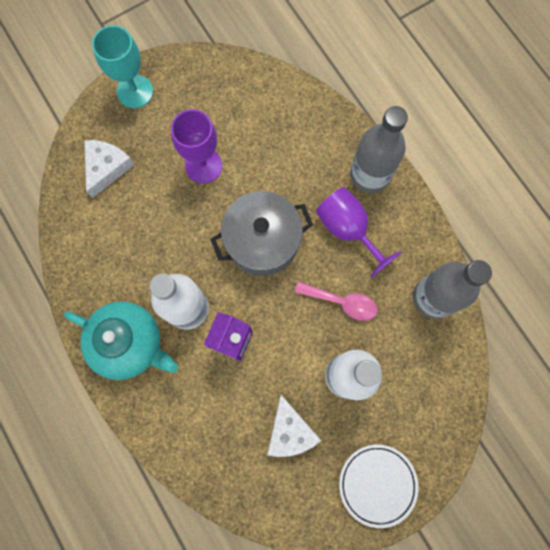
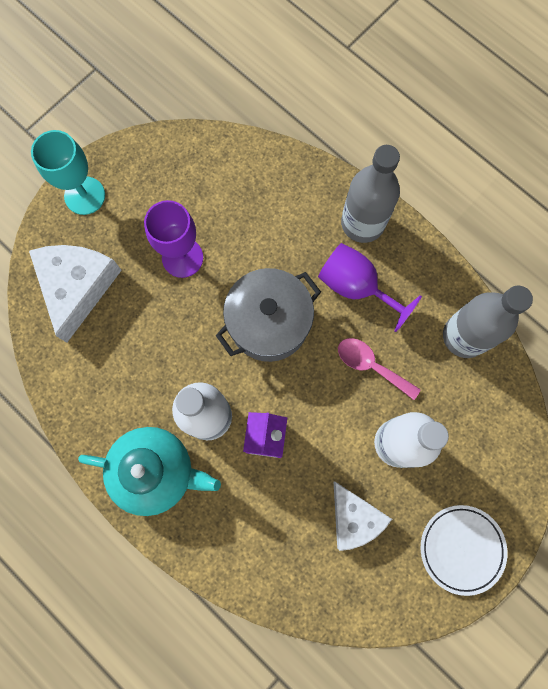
camera: 15 degrees left, 0 degrees up
(107, 167) = (77, 286): white cheese -> white cheese, size x1.50
(342, 302) = (371, 366): pink spoon -> pink spoon turned 150 degrees counterclockwise

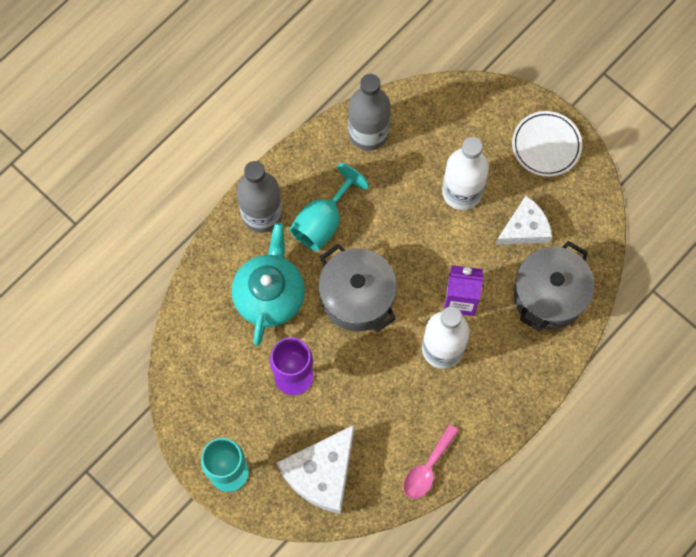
camera: 90 degrees left, 5 degrees down
(77, 286) = (321, 473): white cheese -> white cheese turned 60 degrees counterclockwise
(155, 471) = (491, 393): turquoise teapot -> turquoise teapot (269, 295)
(270, 544) = (549, 295): none -> grey pot
(356, 287) = (323, 221): purple goblet -> turquoise goblet
(371, 366) = (395, 211): pink spoon -> pink spoon (427, 468)

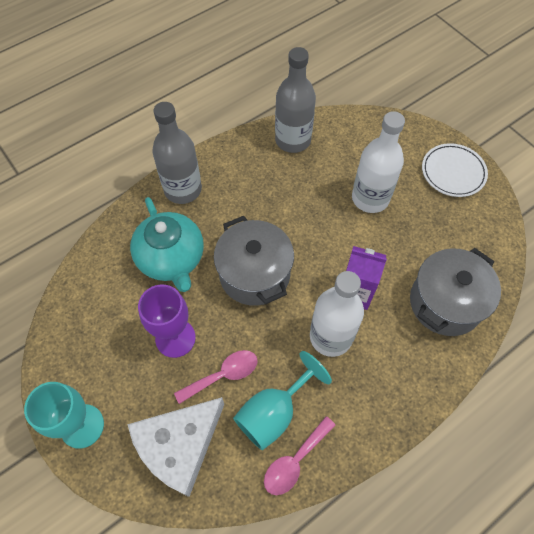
camera: 10 degrees right, 10 degrees down
(269, 295) = (171, 258): turquoise teapot -> turquoise teapot turned 135 degrees clockwise
(323, 221) = (237, 204): turquoise goblet -> turquoise goblet (274, 412)
(347, 403) = (223, 375): none -> pink spoon
(525, 228) = (427, 238): white cheese -> none

